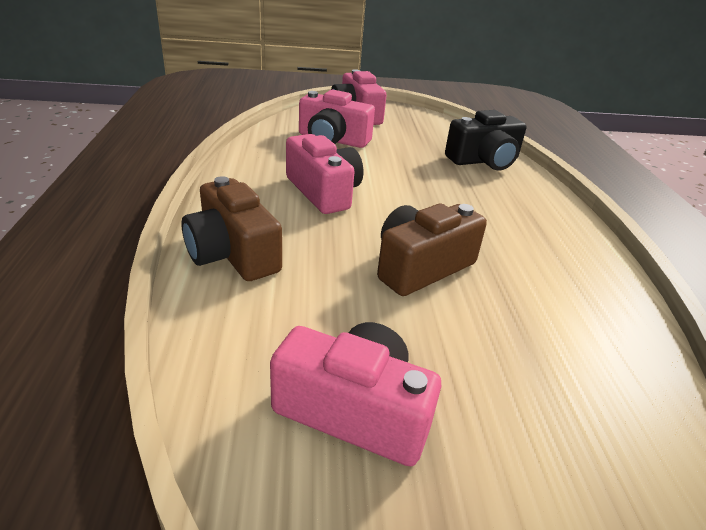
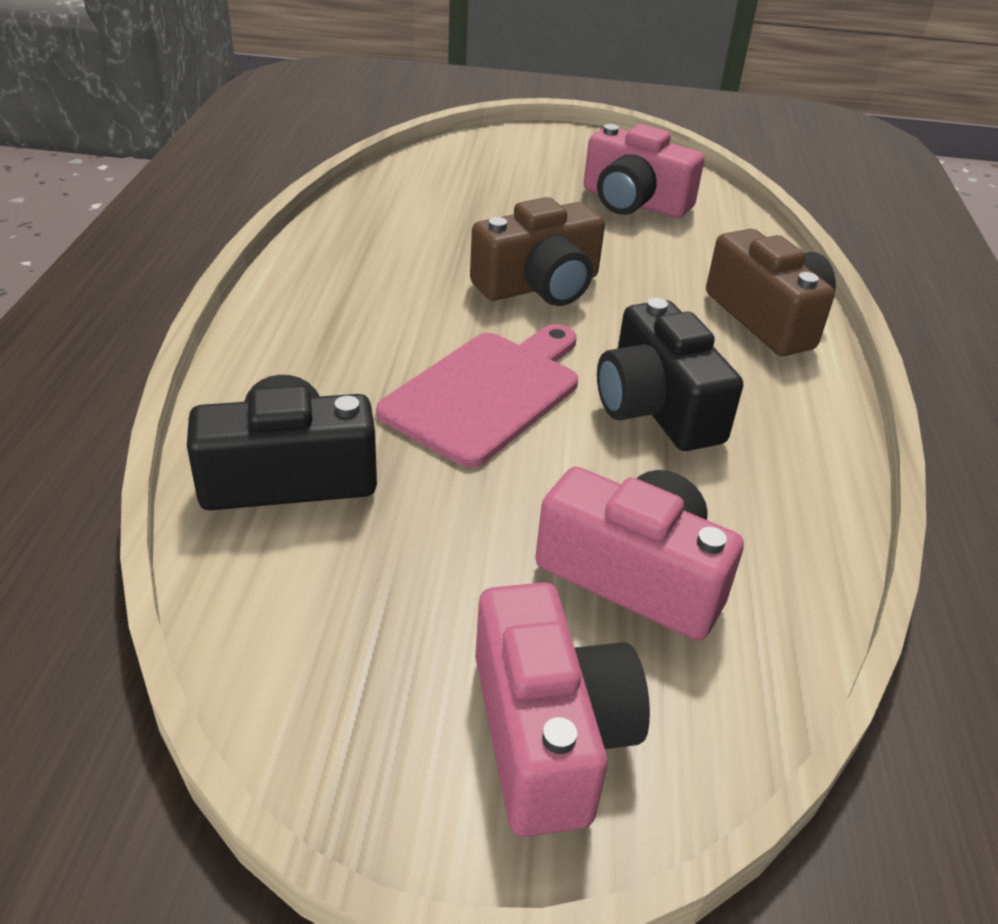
camera: 170 degrees left, 5 degrees up
(324, 192) = (656, 407): pink camera -> black camera
(420, 193) = (486, 393): none -> pink cutting board

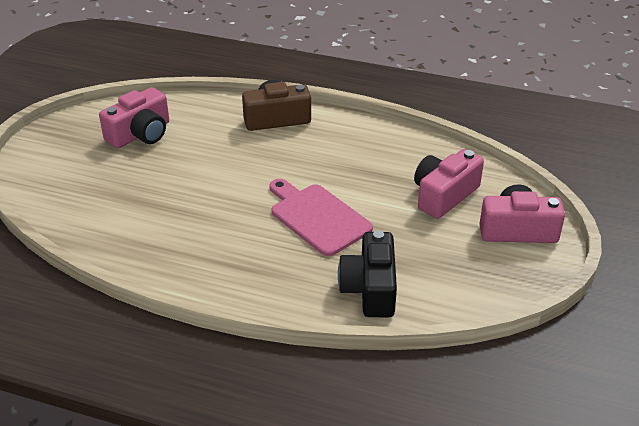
camera: 75 degrees left, 0 degrees up
(539, 285) = (223, 185): brown camera -> none
(656, 407) = (339, 167): black camera -> none

